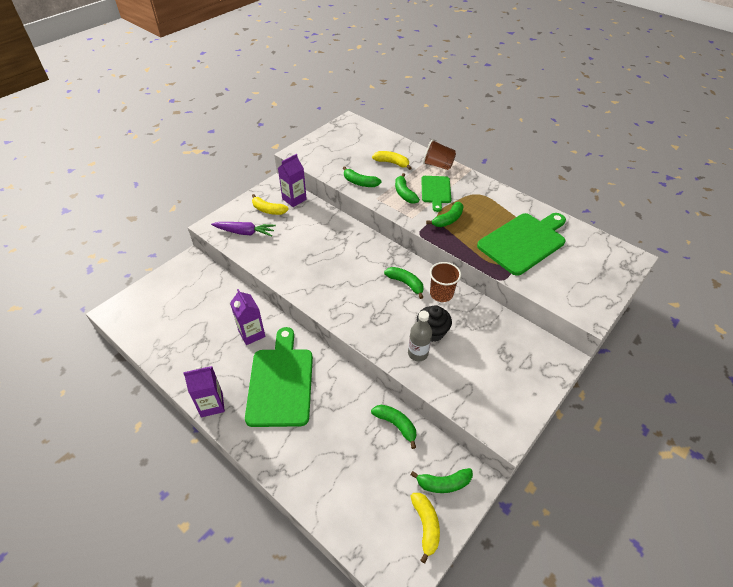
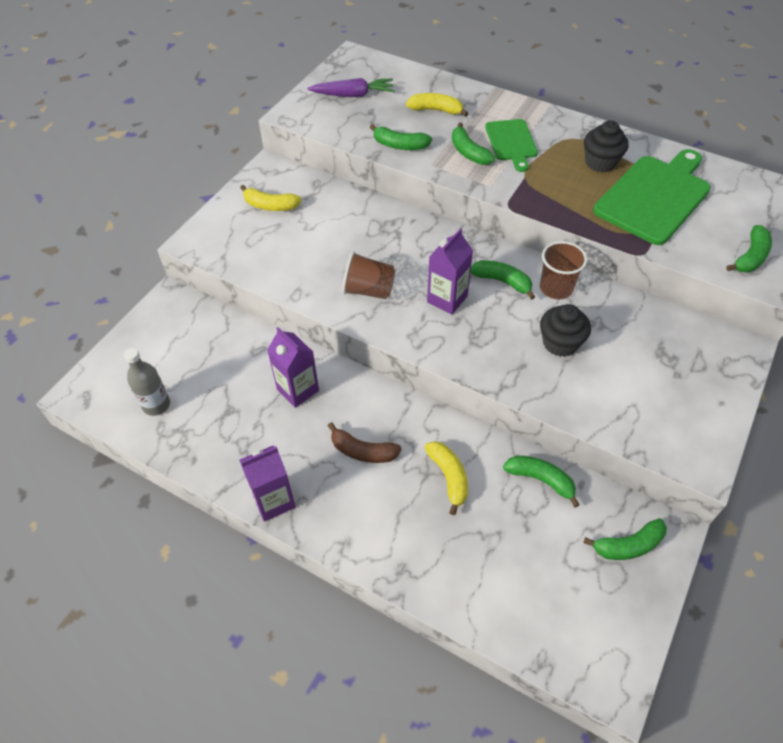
camera: 10 degrees left, 5 degrees up
(245, 232) = (247, 244): purple carrot -> purple carrot (353, 95)
(281, 382) = (363, 451): green cutting board -> brown banana
(294, 199) = (303, 184): purple carton -> purple carton (447, 299)
(418, 353) = (550, 376): grey bottle -> grey bottle (156, 405)
(425, 525) = (622, 606): yellow banana -> yellow banana (449, 477)
(438, 165) = (502, 104): brown cup -> brown cup (369, 290)
(448, 219) = (542, 181): green banana -> green banana (750, 257)
(493, 213) = (600, 162): none -> black cupcake

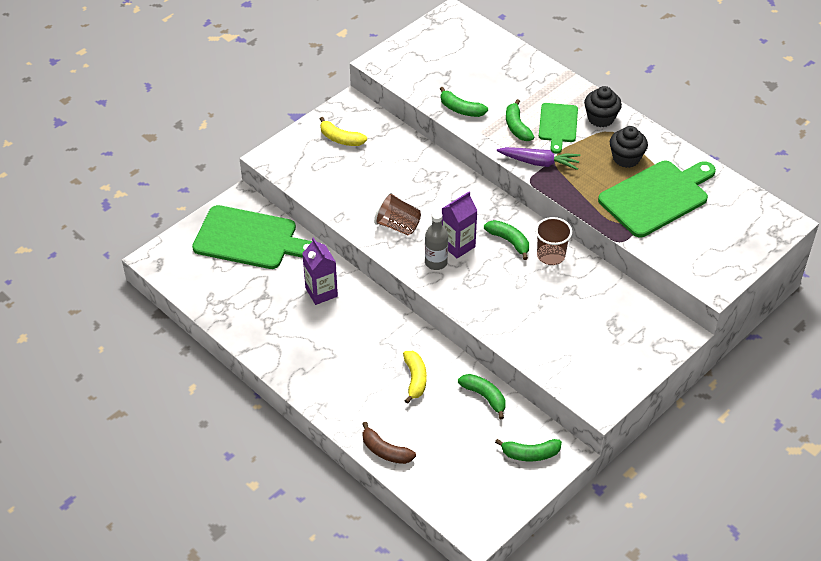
camera: 15 degrees right, 5 degrees down
(156, 405) = (211, 280): grey bottle -> grey bottle (436, 262)
(192, 343) = (249, 239): none -> green cutting board
(273, 501) = (280, 365): purple carton -> none
(353, 95) = (438, 54): purple carrot -> purple carrot (539, 162)
(363, 451) = (356, 347): brown banana -> brown banana (385, 451)
(436, 110) = (505, 82): yellow banana -> none
(560, 343) = (534, 298): black cupcake -> black cupcake (600, 118)
(750, 257) = (708, 262): green banana -> none

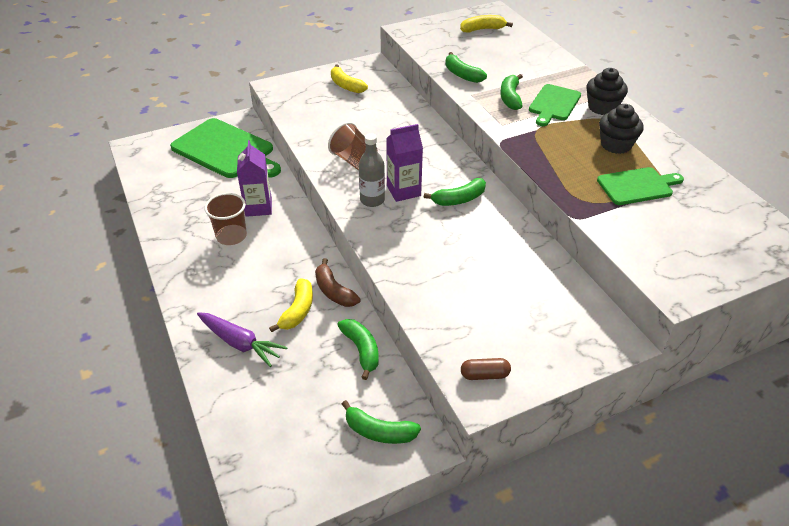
camera: 20 degrees right, 5 degrees down
(385, 451) = (219, 376): brown banana -> brown banana (334, 291)
(453, 44) = (482, 29): none -> yellow banana
(509, 241) = (459, 199): green banana -> green banana turned 90 degrees clockwise
(539, 162) = (518, 130): purple carrot -> purple carrot (240, 343)
(551, 255) = (497, 222): brown cup -> brown cup (231, 236)
(596, 389) = (484, 375): none -> brown capsule
(657, 197) = (637, 186): green cutting board -> green cutting board, size x0.57

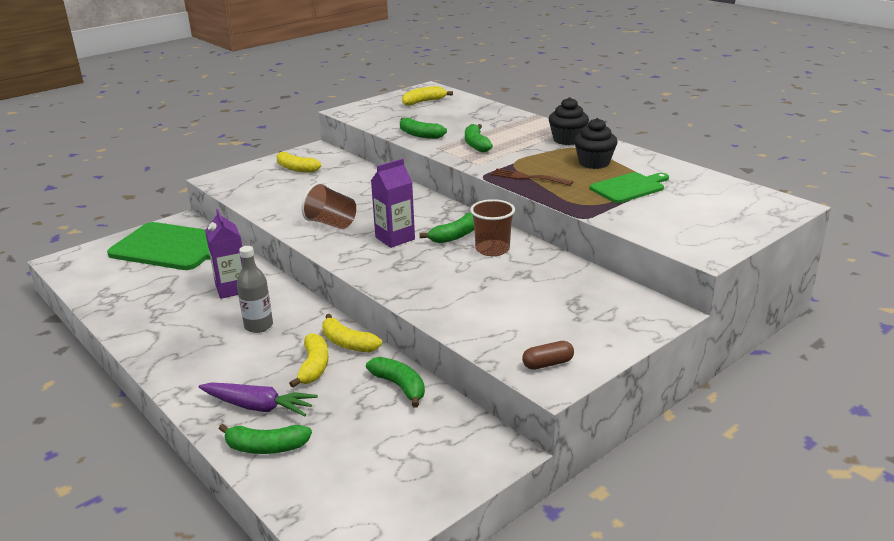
camera: 15 degrees left, 15 degrees down
(231, 236) = (210, 317): brown cup -> brown cup (492, 249)
(334, 291) = (348, 343): brown banana -> yellow banana
(372, 200) = (365, 250): grey bottle -> grey bottle (258, 326)
(379, 431) = (450, 450): green banana -> green banana (266, 447)
(542, 152) = (527, 177): none -> brown fork
(553, 104) = (520, 143): green cutting board -> none

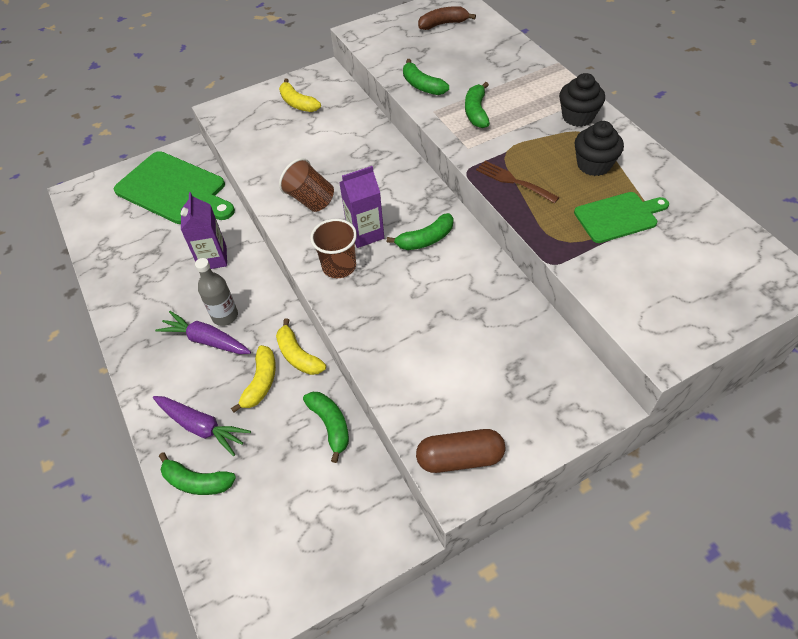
camera: 15 degrees right, 25 degrees up
(243, 345) = (206, 340): none -> purple carrot
(424, 102) = (443, 24): yellow banana -> brown banana
(492, 249) = (456, 268): brown cup -> brown cup (339, 266)
(547, 364) = (460, 458): brown capsule -> brown capsule, size x1.64

